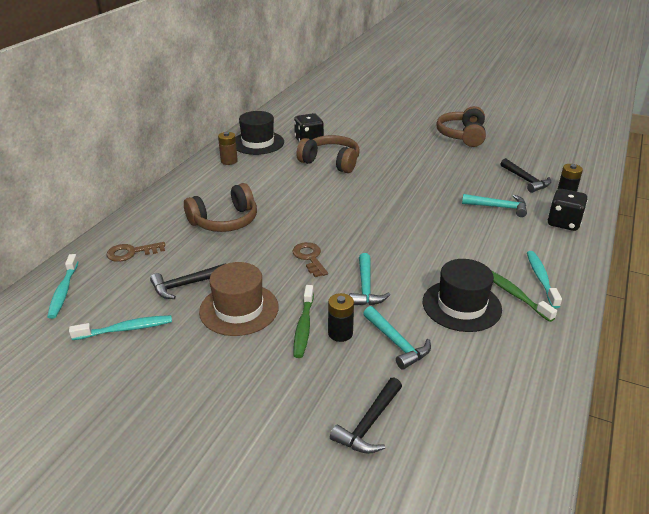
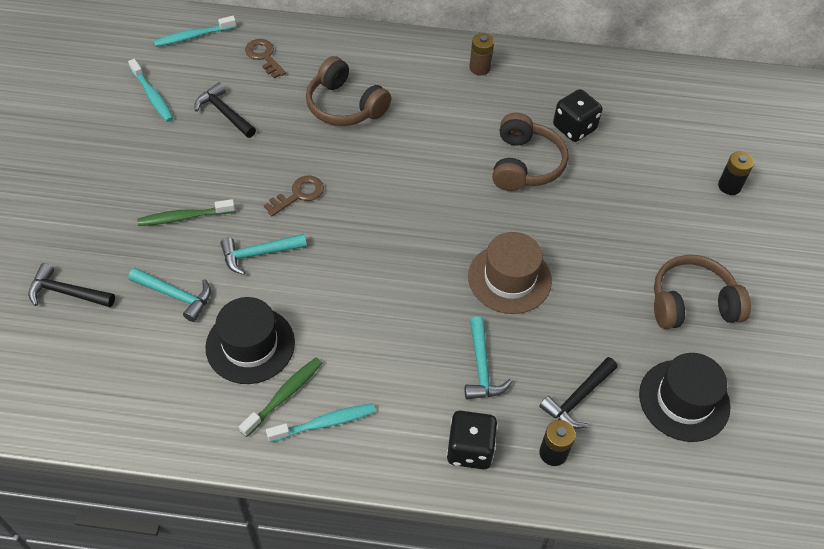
camera: 70 degrees right, 20 degrees up
(239, 309) = (198, 162): brown hat -> brown hat (509, 278)
(258, 143) = (542, 79): black hat -> black hat (684, 400)
(340, 333) = (180, 248): black battery -> black battery (729, 186)
(396, 343) = (175, 295): turquoise hammer -> turquoise hammer turned 105 degrees counterclockwise

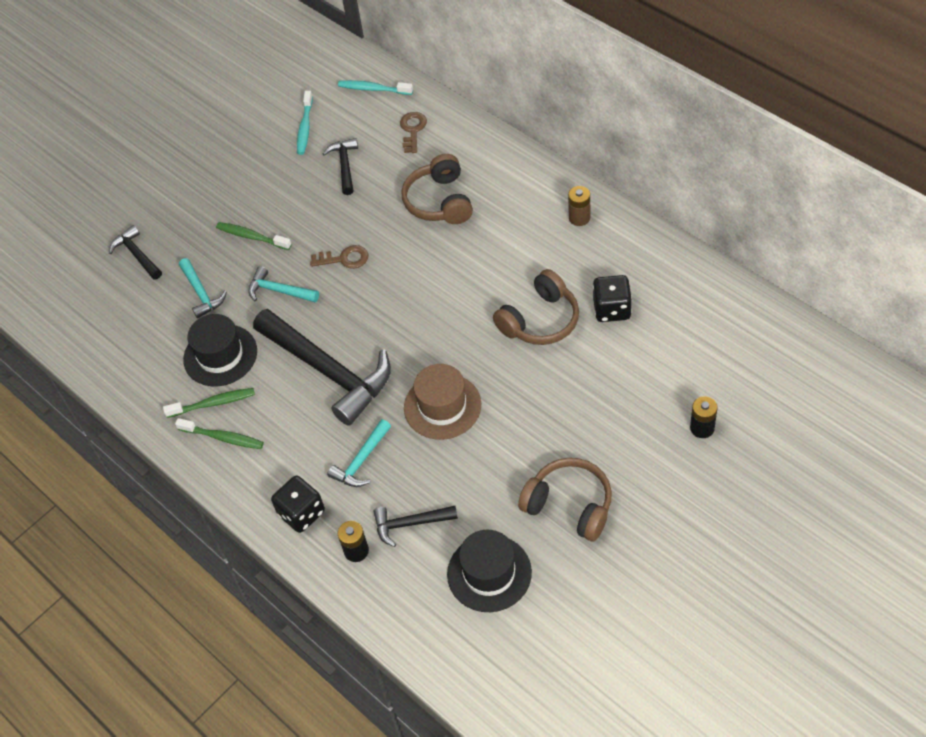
camera: 45 degrees right, 0 degrees up
(325, 423) = (223, 438): turquoise toothbrush -> green toothbrush
(375, 303) = (328, 371): none -> black hammer

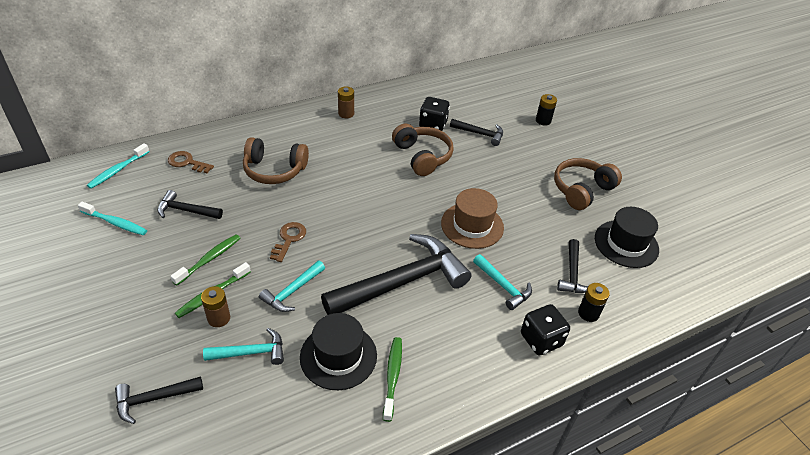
camera: 80 degrees left, 10 degrees down
(223, 438) = (436, 378): green toothbrush -> green toothbrush (209, 259)
(228, 254) = (219, 318): none -> brown battery
(623, 364) = (480, 134): none -> black hammer

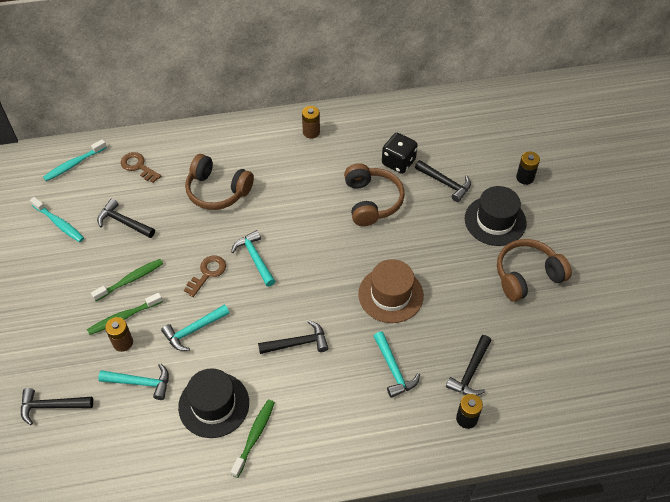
camera: 20 degrees right, 10 degrees up
(332, 218) = (255, 258): none -> turquoise hammer
(402, 282) = (297, 343): black hammer -> black hammer, size x0.48
(541, 340) = (406, 435): black dice -> none
(626, 244) = (545, 350): black hat -> black hat (495, 221)

